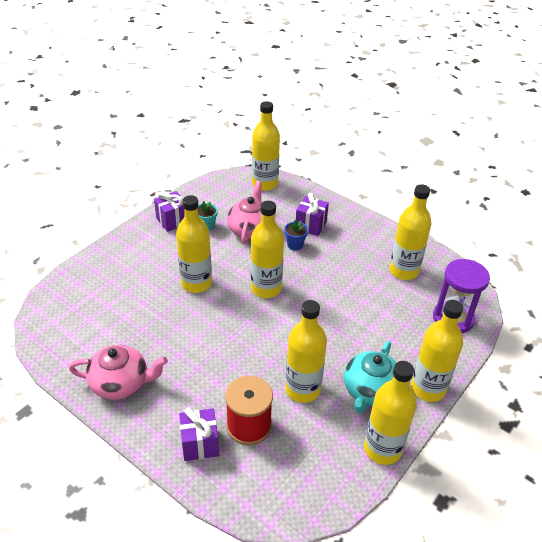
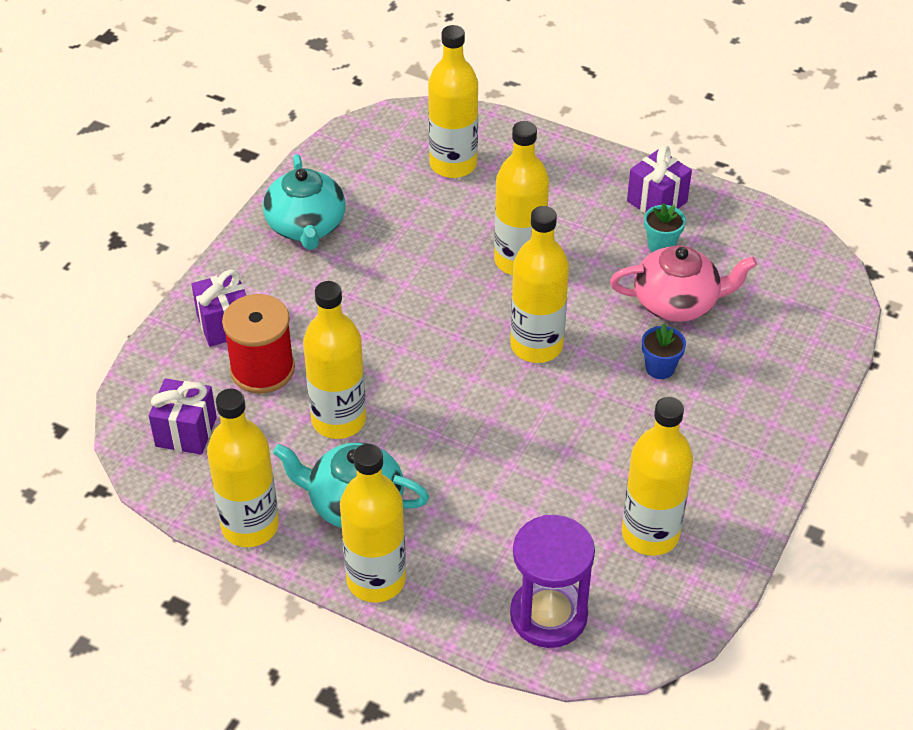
camera: 80 degrees right, 5 degrees up
(121, 383) = (306, 226): pink teapot -> turquoise teapot
(264, 184) = (818, 300): yellow bottle -> yellow bottle (453, 164)
(310, 225) = (724, 383): purple gift -> purple gift (186, 432)

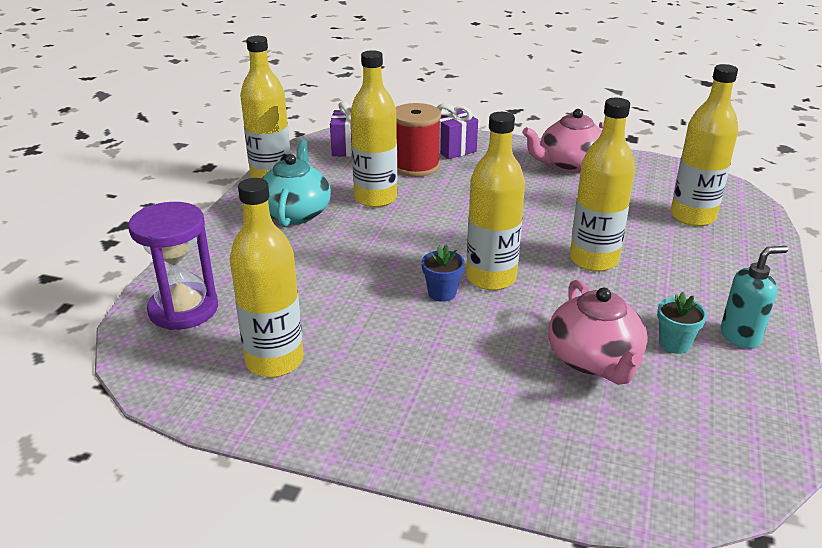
camera: 80 degrees right, 15 degrees down
(306, 226) = (569, 165): turquoise teapot -> pink teapot
(376, 580) = (223, 229): yellow bottle -> none
(657, 201) = (740, 336): purple gift -> turquoise soap dispenser
(660, 368) = (493, 354): blue flower pot -> blue flower pot (442, 293)

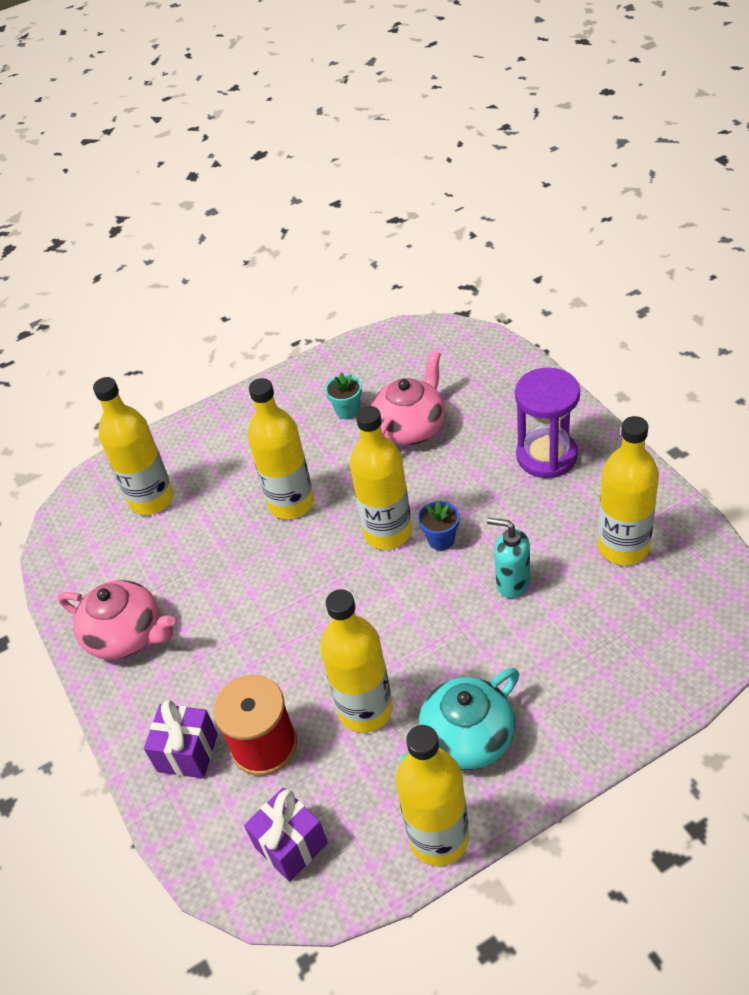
camera: 130 degrees left, 15 degrees up
(183, 309) = (666, 650): purple hourglass -> purple hourglass (546, 456)
(740, 336) = (302, 393): turquoise soap dispenser -> turquoise soap dispenser (512, 583)

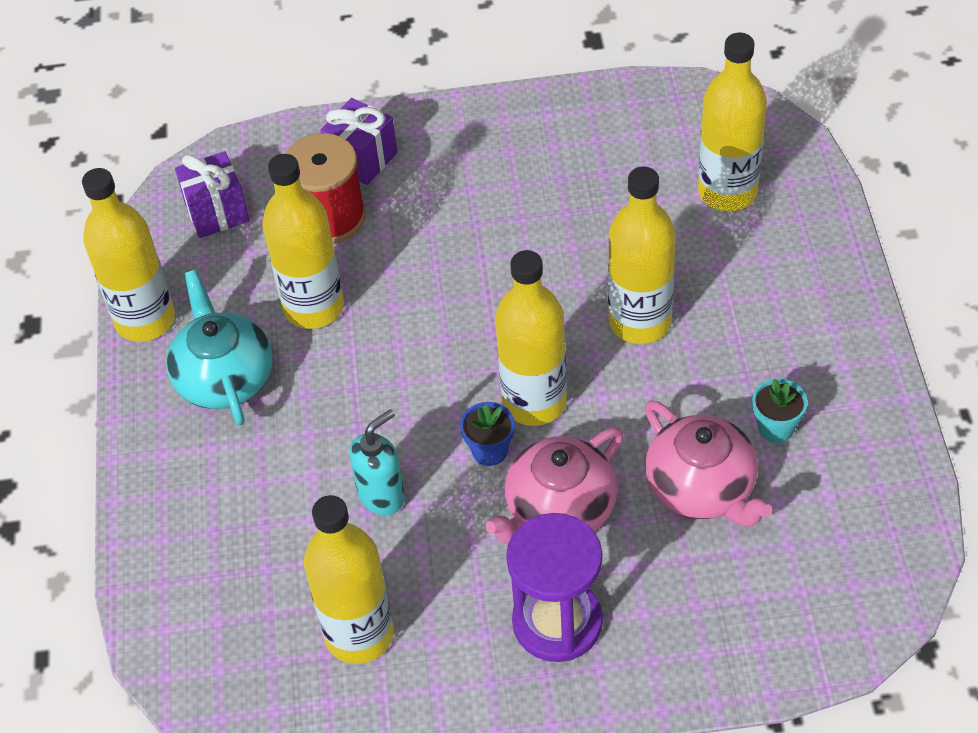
camera: 110 degrees right, 5 degrees up
(126, 635) = (535, 137): pink teapot -> pink teapot (558, 509)

